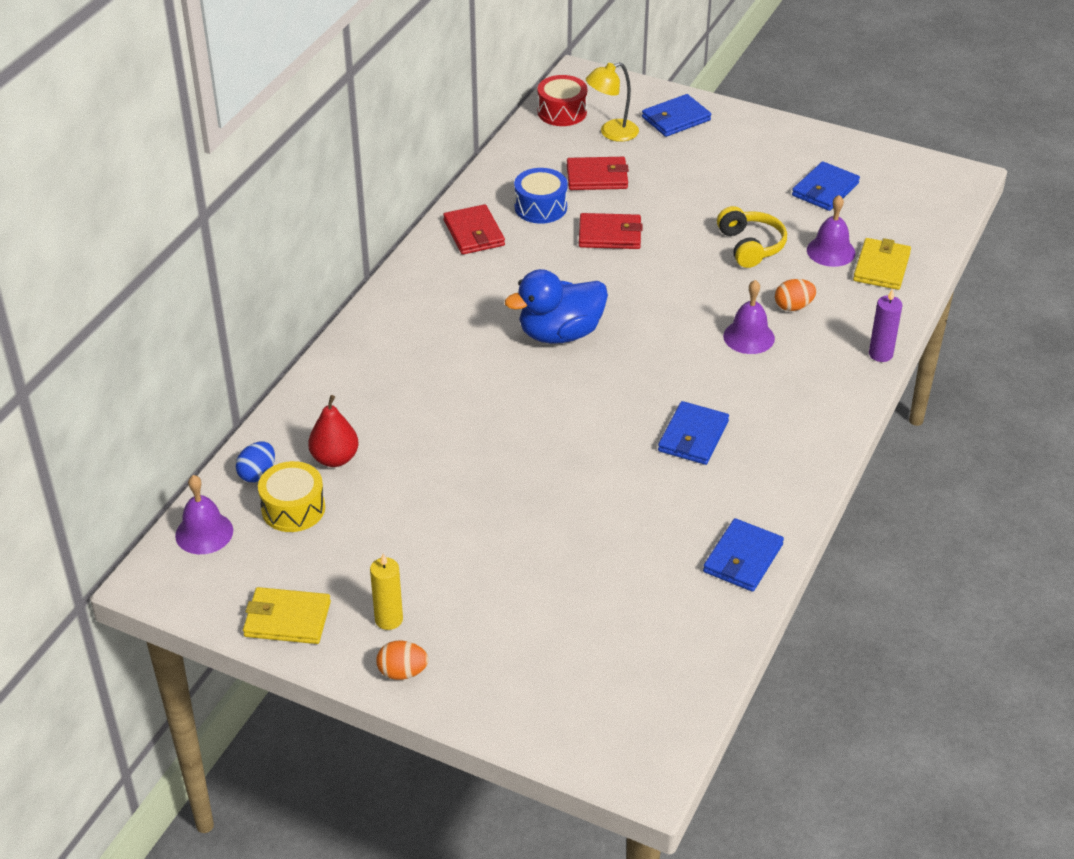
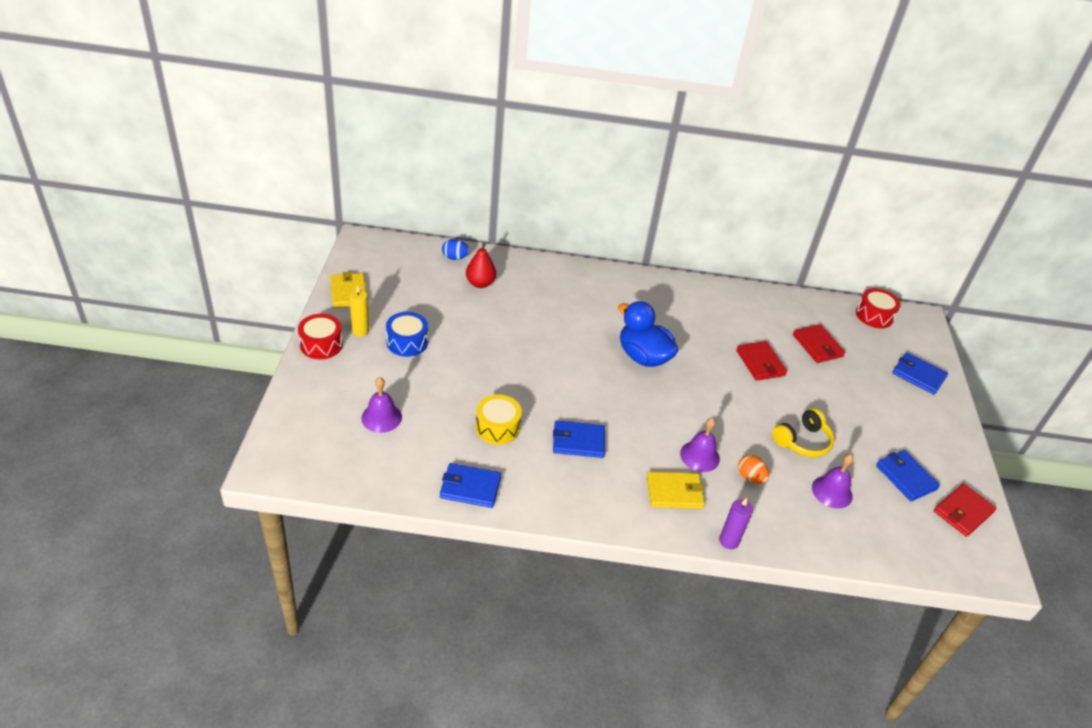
camera: 65 degrees right, 0 degrees up
(204, 533) = (402, 249): purple bell -> purple bell (381, 417)
(293, 508) = (433, 276): yellow drum -> yellow drum (497, 427)
(402, 672) = (321, 344): orange egg -> red drum
(474, 233) = (715, 299): red wallet -> red wallet (963, 512)
(540, 207) = (764, 324): blue drum -> blue drum (407, 342)
(611, 133) = (872, 344): yellow lamp -> none
(825, 190) = (905, 477): blue wallet -> blue wallet turned 45 degrees clockwise
(881, 267) = (836, 528): yellow wallet -> yellow wallet (674, 492)

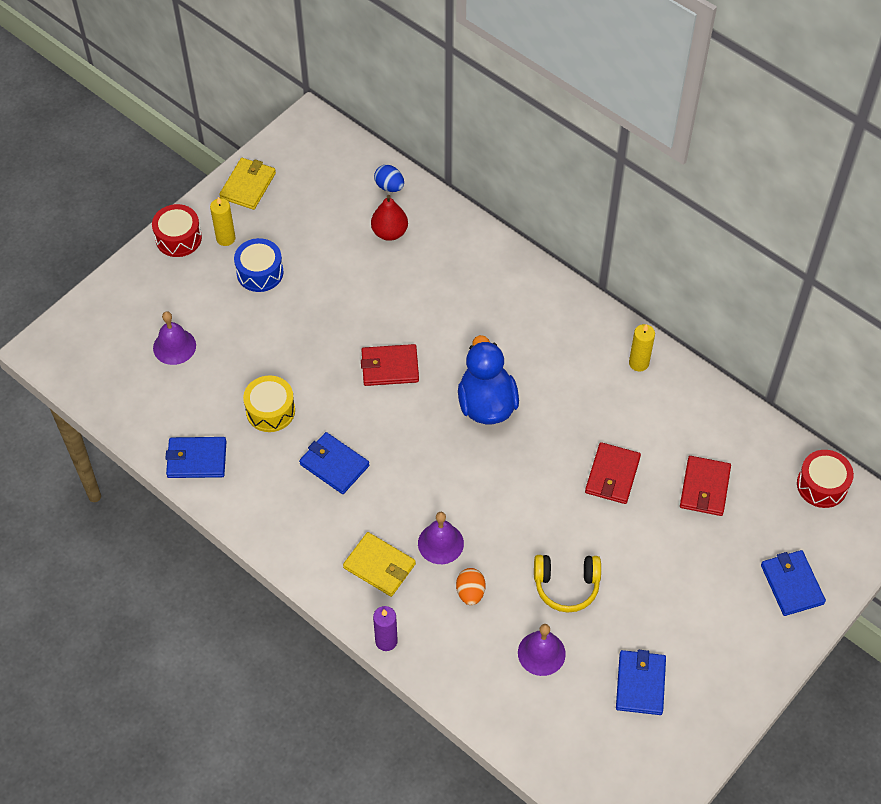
camera: 40 degrees right, 15 degrees up
(470, 487) = (196, 459): blue wallet -> blue wallet turned 45 degrees counterclockwise
(710, 295) = (638, 363): none -> yellow candle
(963, 512) = (663, 752): red wallet -> red wallet (390, 367)

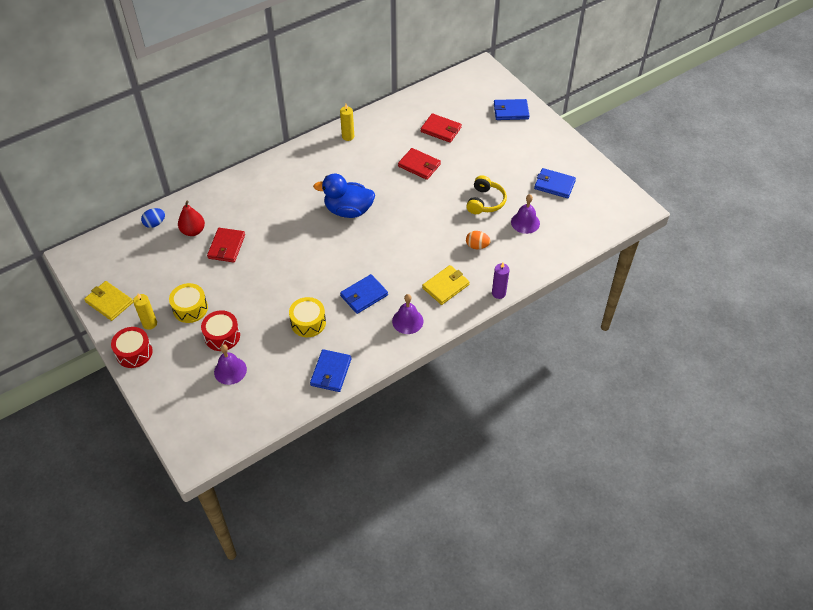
camera: 75 degrees left, 5 degrees down
(260, 272) = (190, 308): blue drum -> yellow drum
(390, 367) = (301, 252): red wallet -> red wallet (226, 246)
(440, 543) = (439, 253): purple bell -> purple bell (407, 321)
(822, 485) = (455, 85): red drum -> red drum (222, 336)

